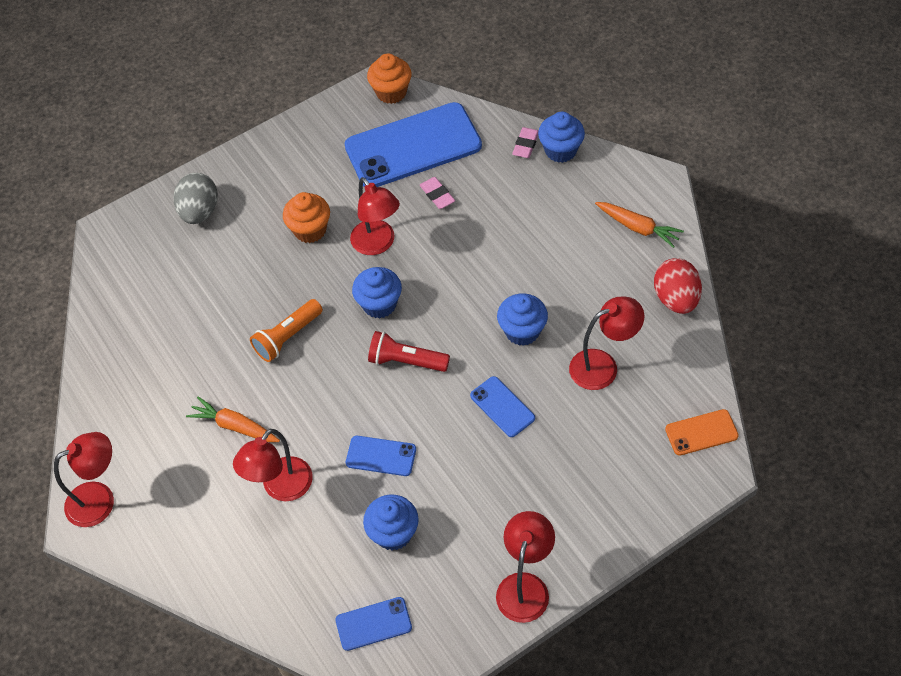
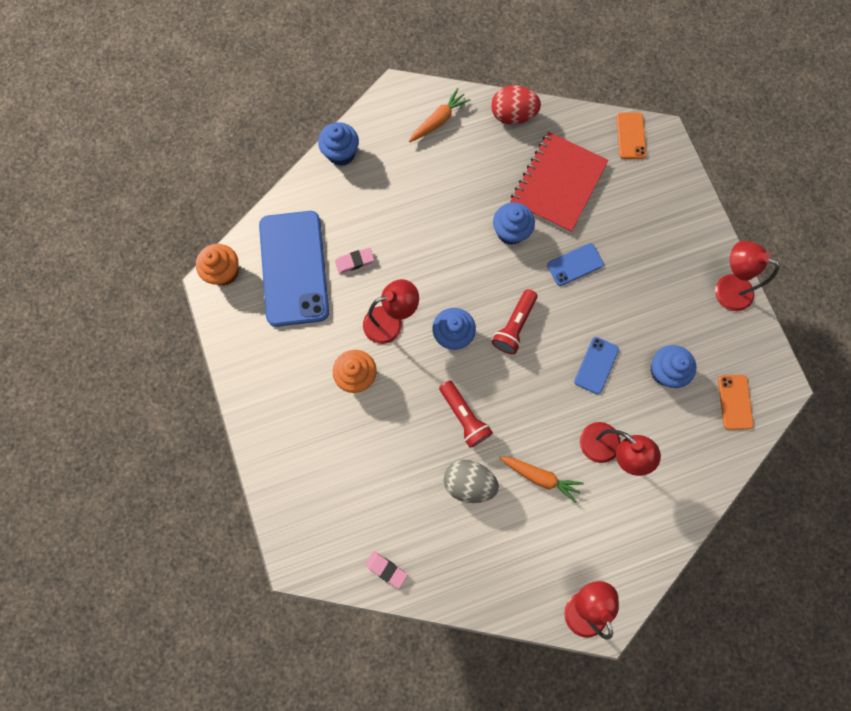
camera: 80 degrees left, 20 degrees up
(200, 212) = (303, 470): grey egg -> grey egg (469, 482)
(235, 426) = (540, 477): orange carrot -> orange carrot turned 105 degrees counterclockwise
(287, 337) = (464, 416): orange flashlight -> red flashlight
(373, 624) = (734, 402): blue phone -> orange phone
(526, 145) = (325, 178): pink eraser -> pink eraser (386, 569)
(603, 366) = (558, 183): red lamp -> red notebook

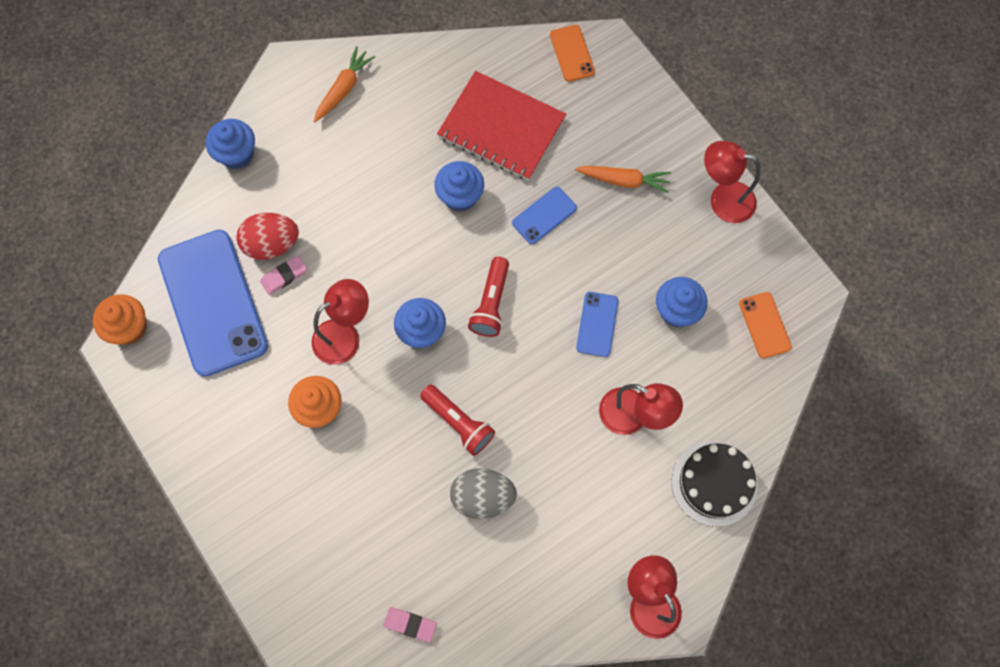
camera: 15 degrees left, 5 degrees down
(512, 115) = (429, 62): red egg -> red egg (272, 244)
(540, 477) = (564, 469): orange carrot -> orange carrot (624, 180)
(558, 183) = (501, 128): red notebook -> red notebook turned 75 degrees counterclockwise
(660, 522) = (714, 483): none -> black cake

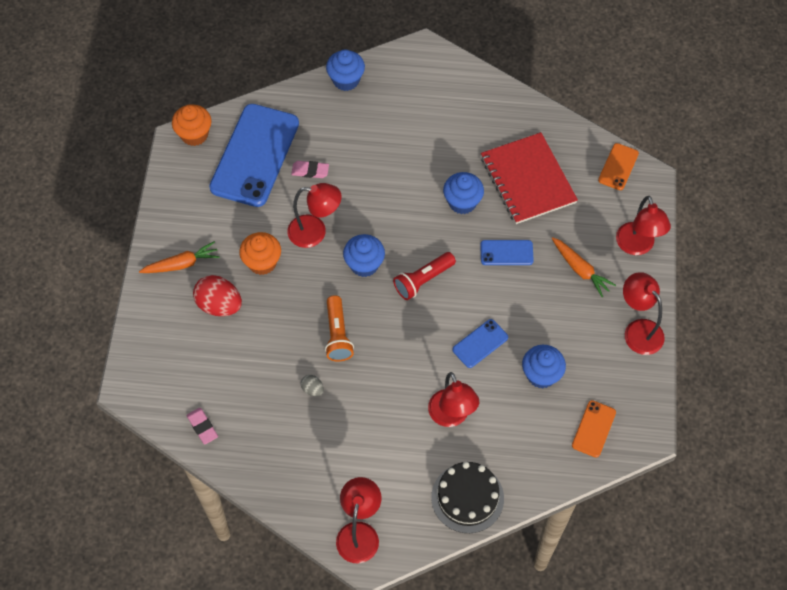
camera: 40 degrees right, 10 degrees down
(272, 244) = (319, 147): red egg -> red egg (219, 305)
(343, 89) = (447, 86): orange carrot -> orange carrot (181, 264)
(458, 423) = (337, 335): red flashlight -> orange flashlight
(482, 497) = (312, 389): grey egg -> grey egg, size x0.49
(654, 119) = (637, 246): none -> red lamp

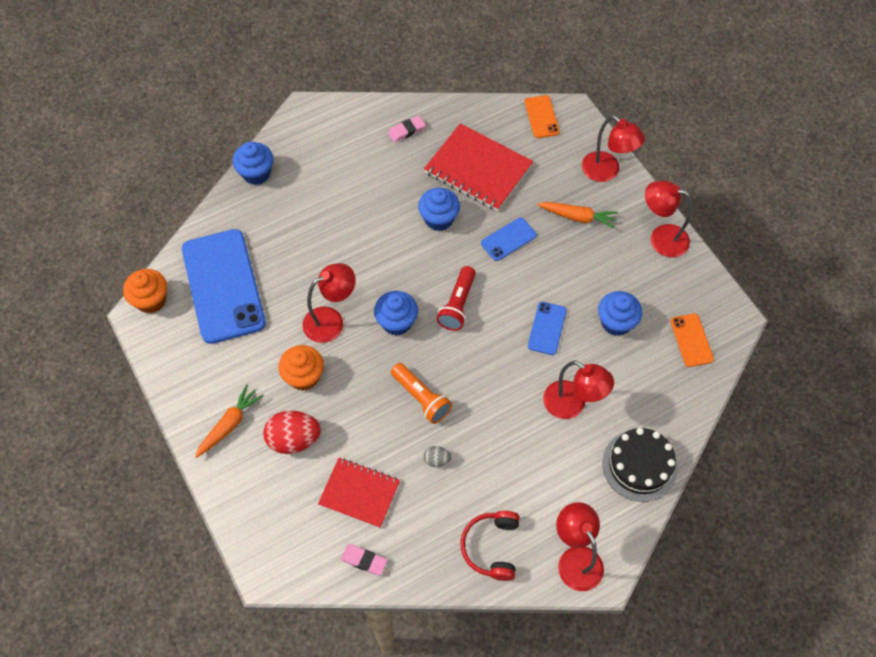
camera: 35 degrees left, 0 degrees up
(236, 376) = (359, 493): none -> red notebook
(302, 481) = (491, 547): none -> red headphones
(310, 171) = (285, 270): pink eraser -> pink eraser (406, 131)

